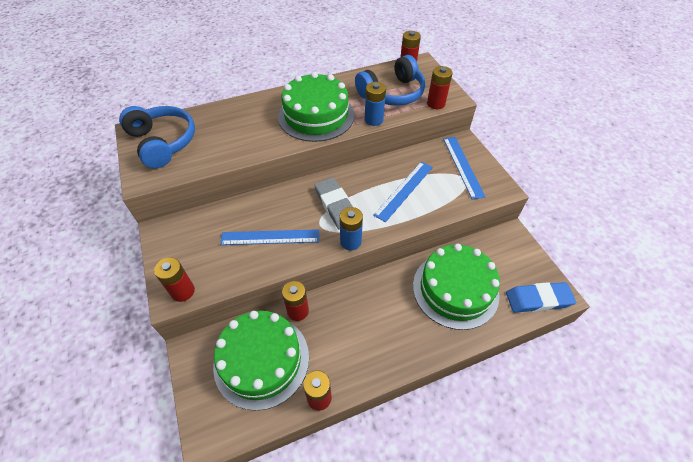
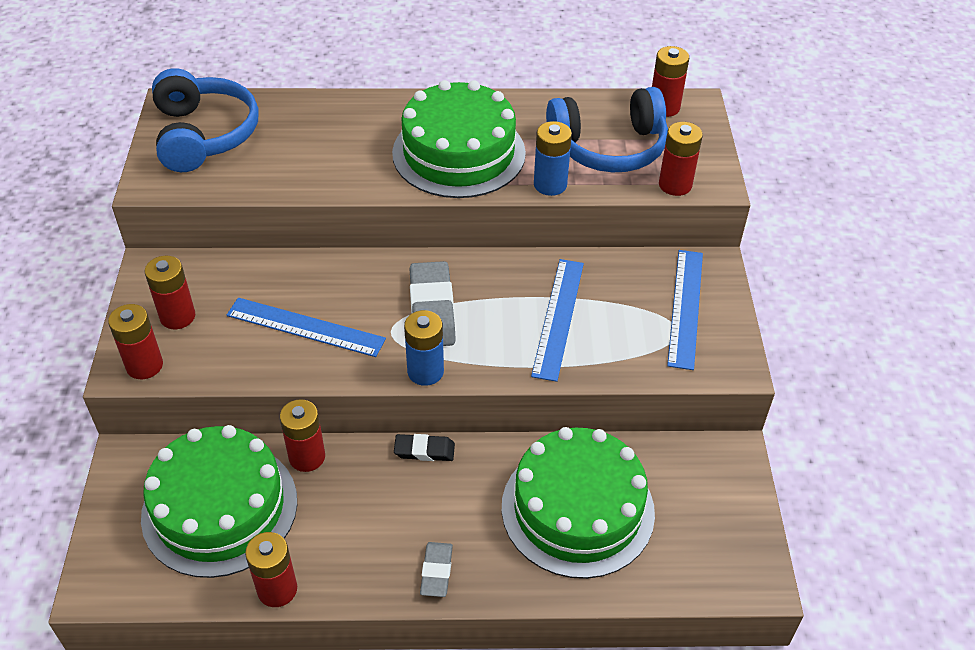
camera: 20 degrees right, 5 degrees down
(190, 254) = (177, 316): none -> red battery
(360, 284) = (424, 450): none -> black eraser
(402, 352) = (436, 571): none -> grey eraser
(404, 190) = (558, 318): blue ruler -> blue ruler turned 45 degrees counterclockwise
(538, 299) = (714, 573): blue eraser -> none

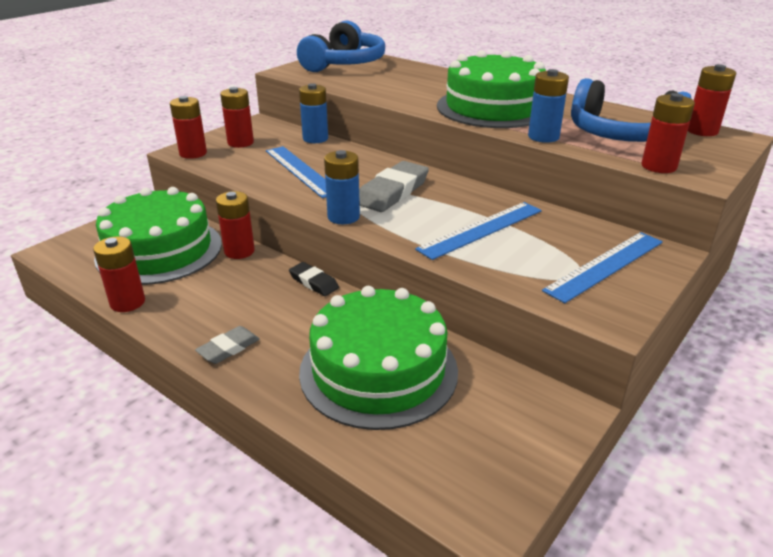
camera: 40 degrees right, 15 degrees down
(256, 264) = (315, 138): none -> blue battery

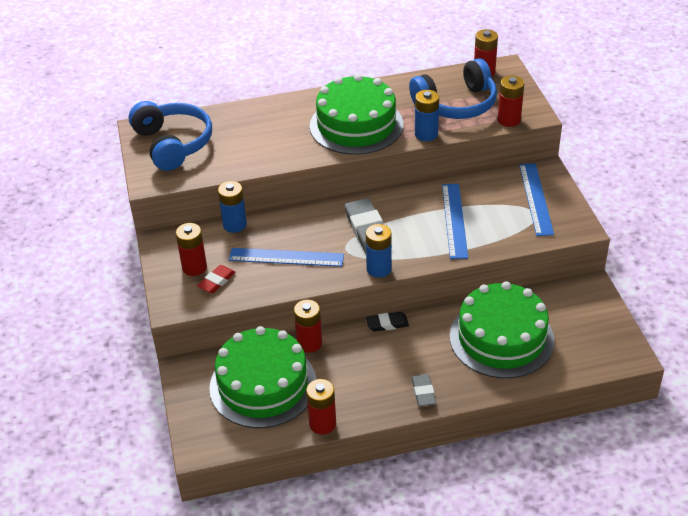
camera: 50 degrees left, 10 degrees up
(193, 153) = (185, 301): red battery -> none
(233, 156) = (216, 281): none -> red eraser

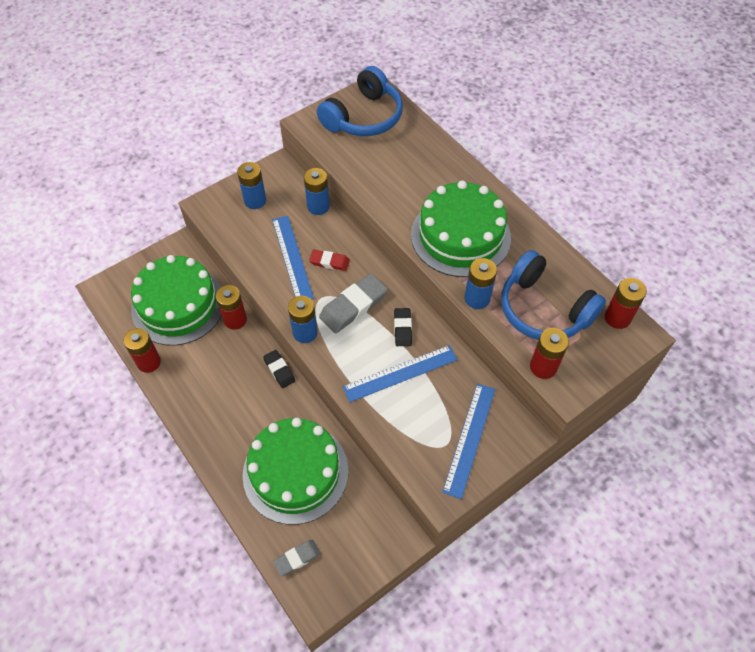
camera: 65 degrees right, 15 degrees up
(194, 267) = (255, 201): red battery -> blue battery
(216, 281) = (244, 222): red eraser -> red eraser (329, 262)
(409, 207) = (402, 328): none -> black eraser
(423, 392) = (206, 426): grey eraser -> grey eraser (297, 558)
(536, 198) = (469, 439): blue ruler -> blue ruler turned 45 degrees counterclockwise

